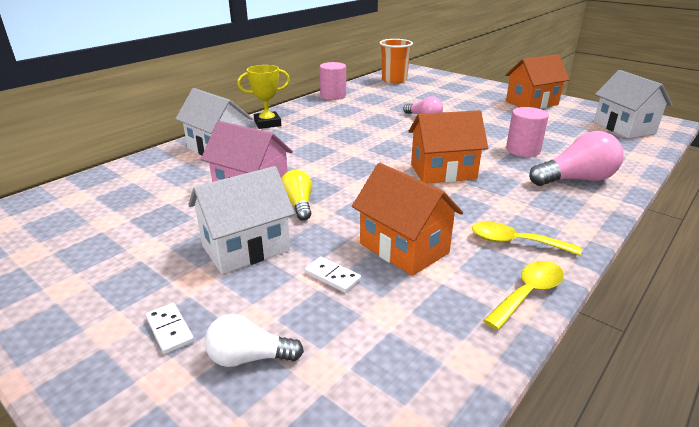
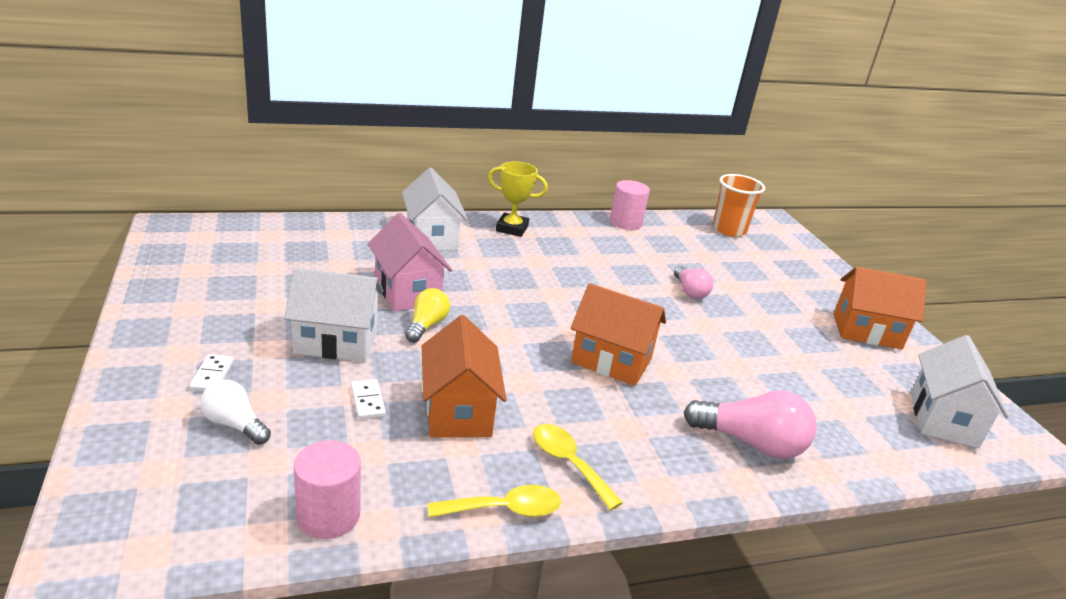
camera: 30 degrees right, 0 degrees up
(523, 150) = (745, 381): pink cylinder -> pink cylinder (328, 515)

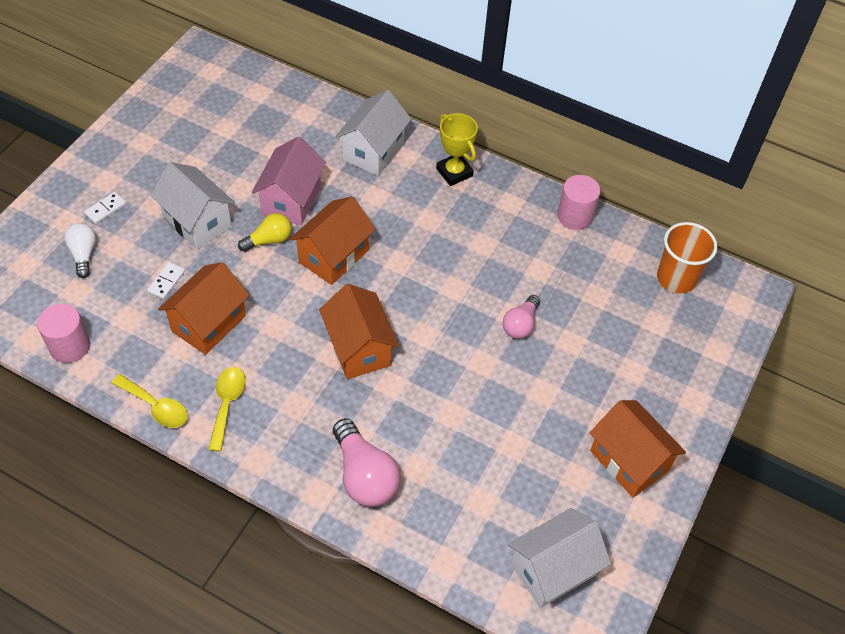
camera: 45 degrees right, 25 degrees up
(499, 312) = (333, 256): none -> orange house

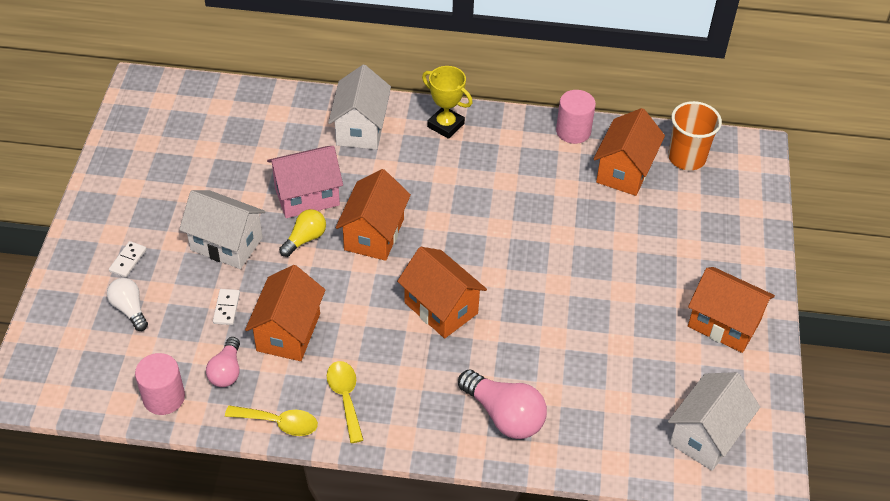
camera: 20 degrees left, 5 degrees down
(291, 200) = (307, 196): pink house -> pink house turned 75 degrees clockwise
(520, 324) = (574, 240): pink light bulb -> pink light bulb (226, 371)
(606, 271) = (624, 171): none -> orange house

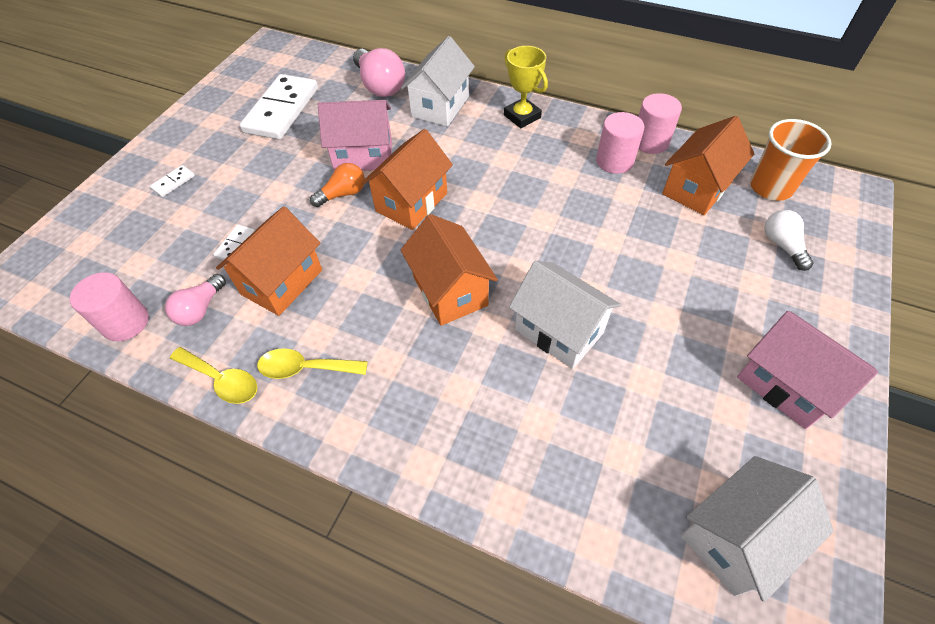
camera: 20 degrees right, 5 degrees up
(130, 309) = (148, 227): white light bulb -> white light bulb (782, 246)
(198, 161) = (282, 110): none -> white domino
(226, 244) = (268, 184): white house -> white house (559, 331)
(305, 239) = (343, 194): yellow light bulb -> orange light bulb
(345, 397) = (305, 368): yellow spoon -> yellow spoon turned 90 degrees counterclockwise
(504, 415) = (475, 436): pink light bulb -> pink light bulb (380, 85)
(546, 157) = (614, 161): none -> pink cylinder
(724, 324) = (785, 384): orange house -> pink house

